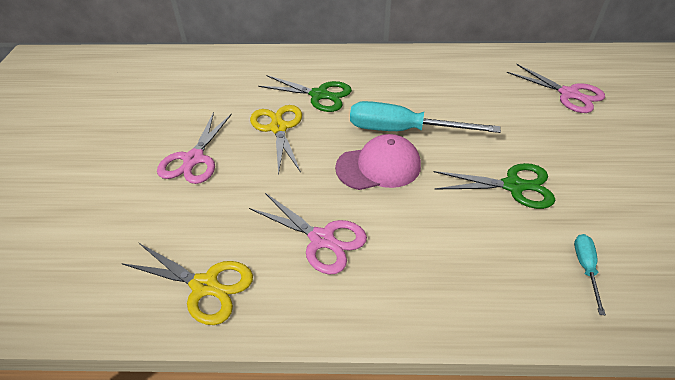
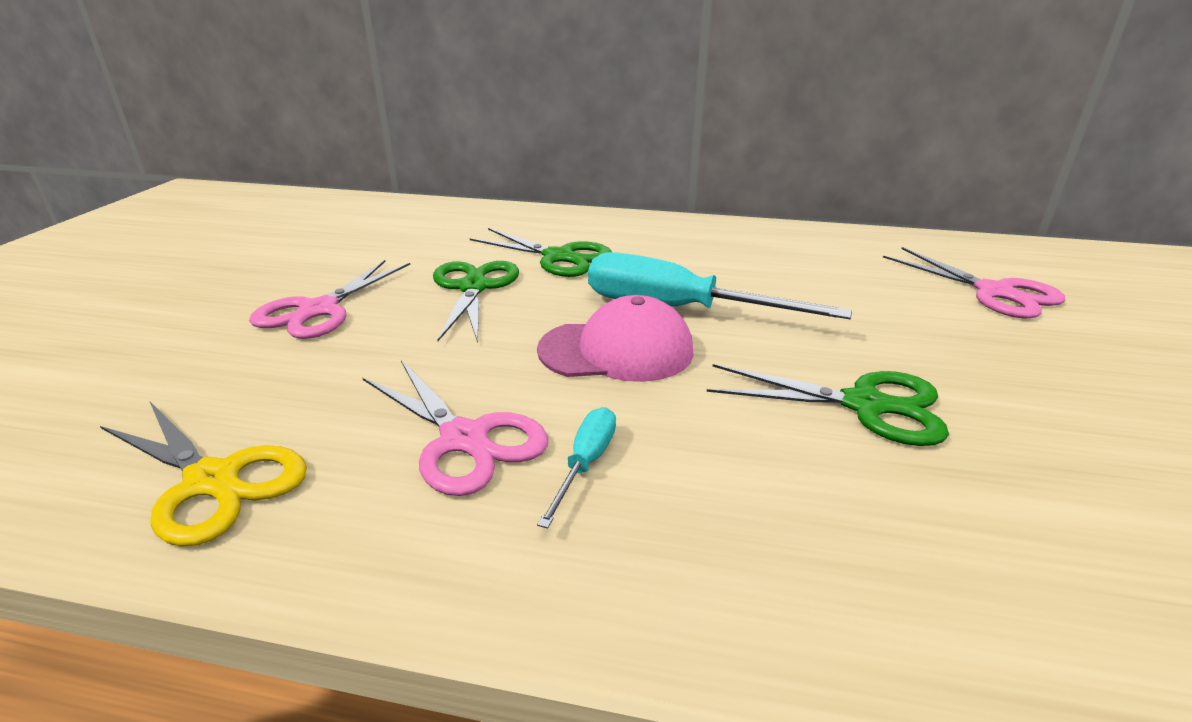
camera: 10 degrees right, 15 degrees down
(278, 128) = (474, 287): yellow scissors -> green scissors
(585, 268) = (1007, 566): turquoise screwdriver -> turquoise screwdriver (585, 464)

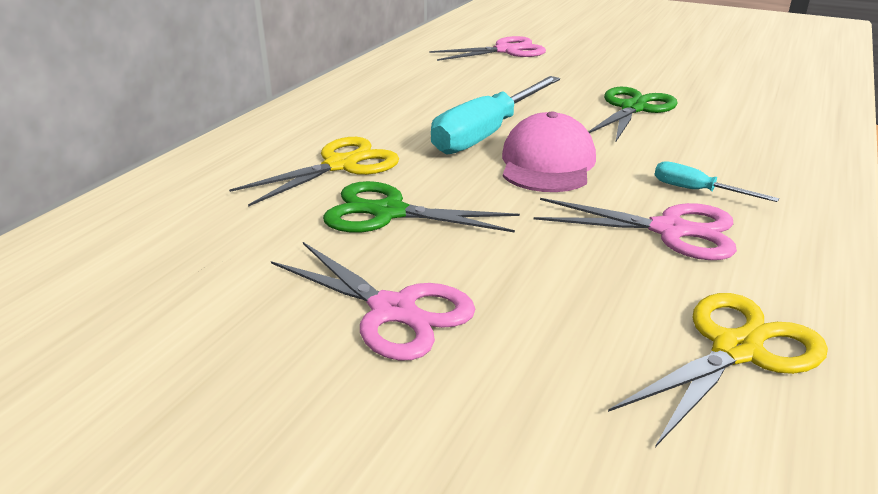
camera: 75 degrees left, 0 degrees up
(464, 439) = (670, 230): pink scissors -> pink scissors turned 45 degrees clockwise
(559, 257) = (341, 165): green scissors -> yellow scissors

